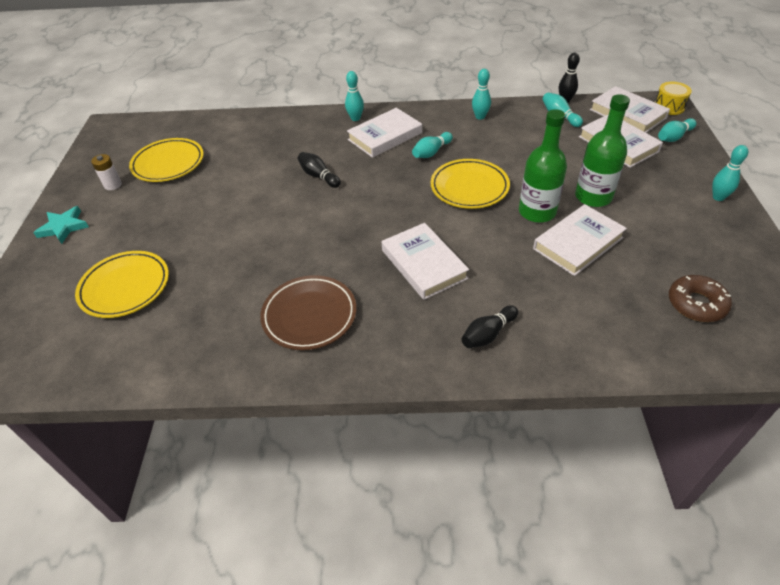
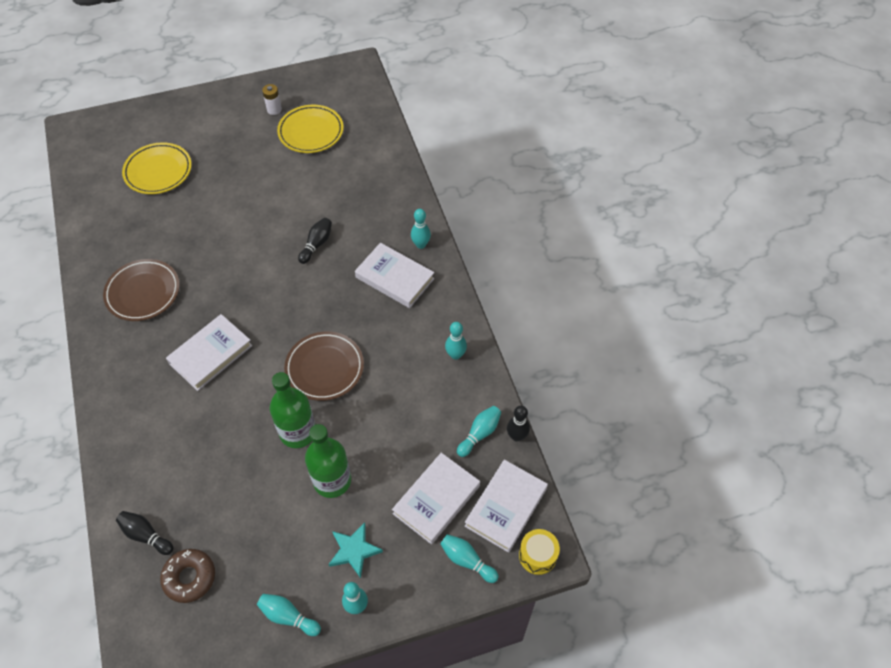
camera: 70 degrees right, 10 degrees up
(63, 227) = (217, 105): turquoise star -> turquoise star (354, 550)
(431, 152) = (376, 324): turquoise bowling pin -> turquoise bowling pin (288, 616)
(469, 187) = (324, 368): yellow plate -> brown plate
(488, 334) = (136, 416): black bowling pin -> black bowling pin (146, 535)
(578, 243) = (257, 472): white book -> none

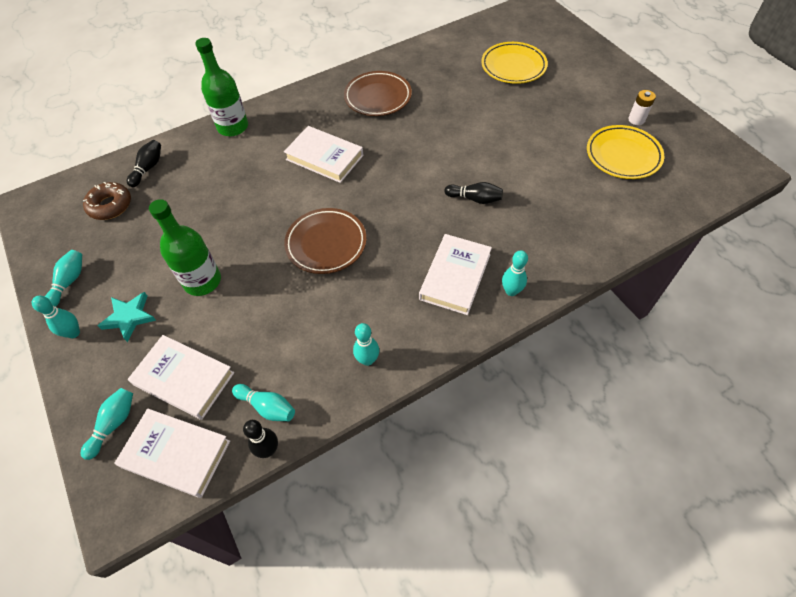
camera: 80 degrees right, 0 degrees up
(298, 432) = (252, 241): green bottle -> green bottle (233, 127)
(537, 555) = (116, 502): yellow drum -> none

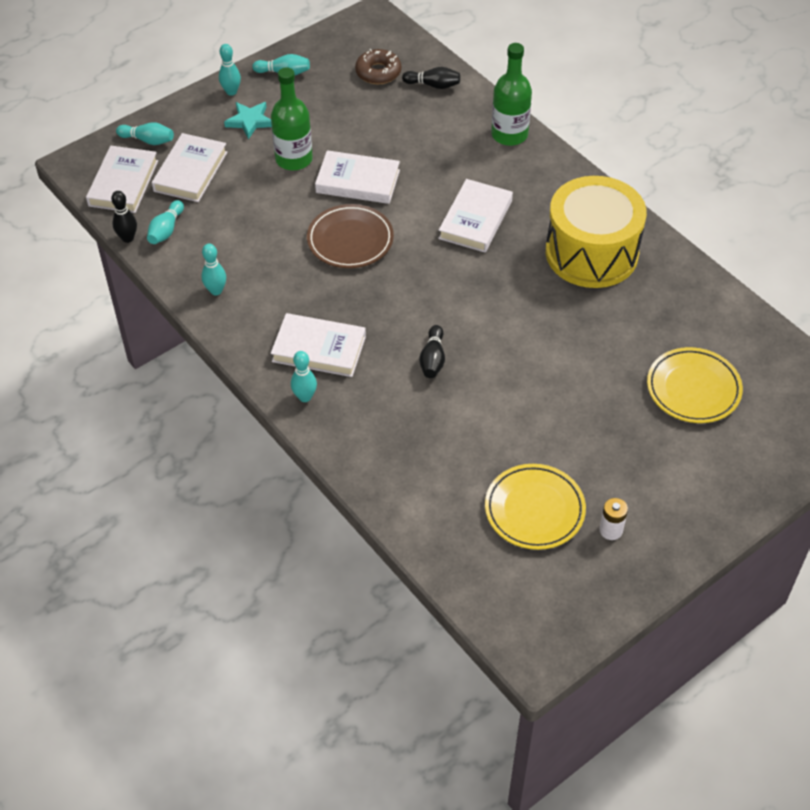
camera: 80 degrees right, 5 degrees down
(252, 232) = (358, 181): none -> white book
(378, 97) = (591, 253): brown plate -> yellow drum

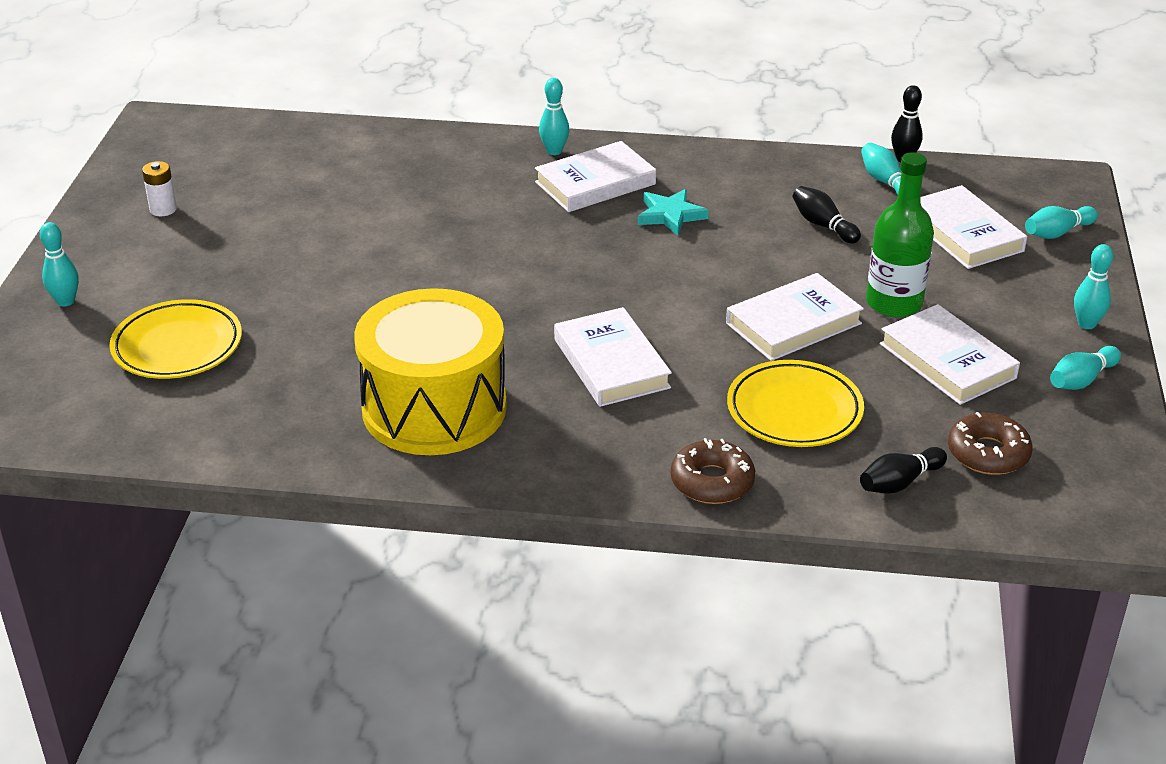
camera: 135 degrees right, 15 degrees down
(123, 183) = (998, 190): white book -> white book (947, 361)
(216, 291) = (756, 170): turquoise bowling pin -> turquoise bowling pin (66, 301)
(250, 121) = (1007, 309): turquoise star -> turquoise star (670, 215)
(350, 240) = (708, 270): brown plate -> none
(433, 359) = (479, 230): black bowling pin -> black bowling pin (823, 225)
(509, 135) = (712, 481): green bottle -> brown donut
(534, 510) = (249, 188): yellow plate -> yellow plate (794, 411)

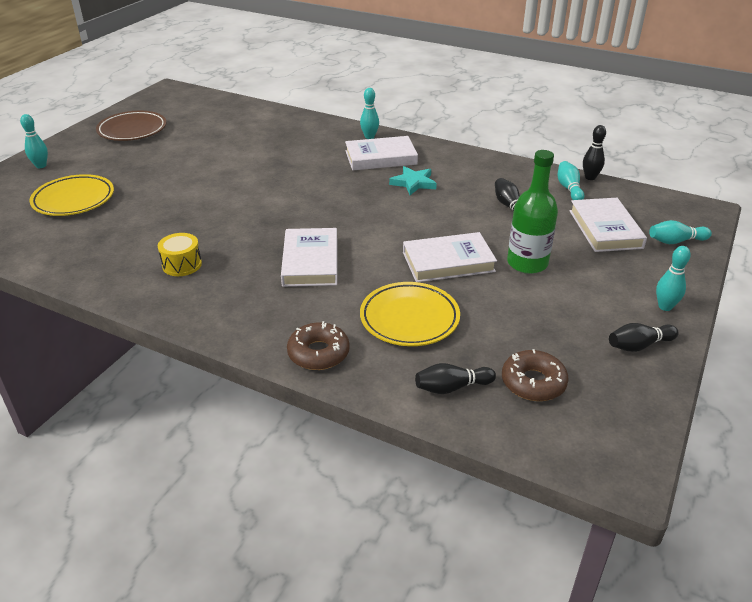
camera: 20 degrees right, 0 degrees up
(163, 209) = (132, 130): white battery -> brown plate
(434, 408) = (182, 265): yellow drum -> yellow drum, size x0.40
(947, 361) = (542, 309): white book -> none
(1081, 380) = (639, 345): turquoise bowling pin -> black bowling pin

